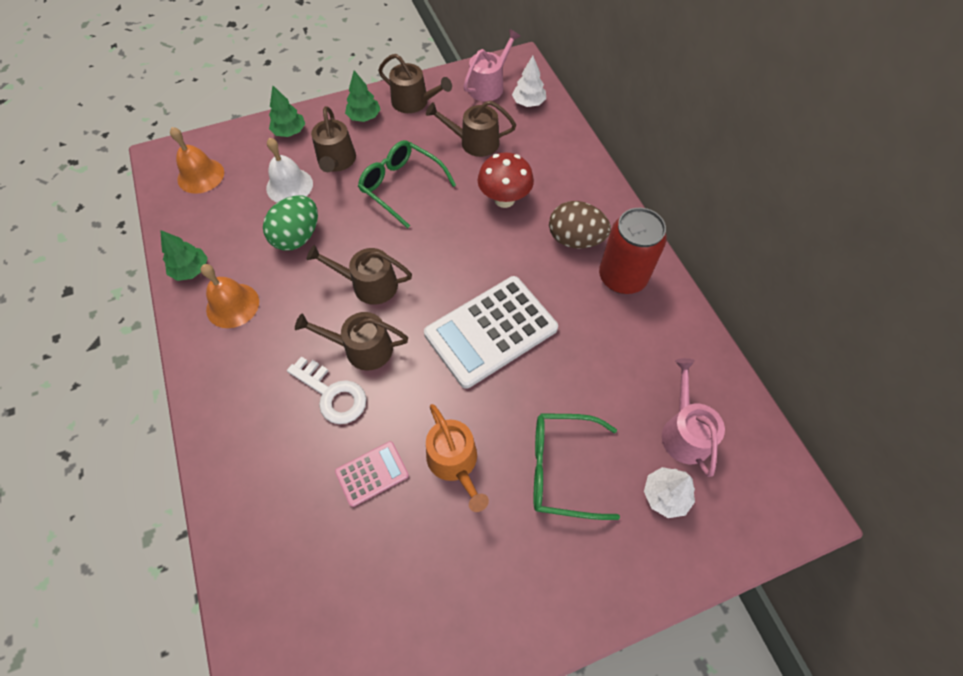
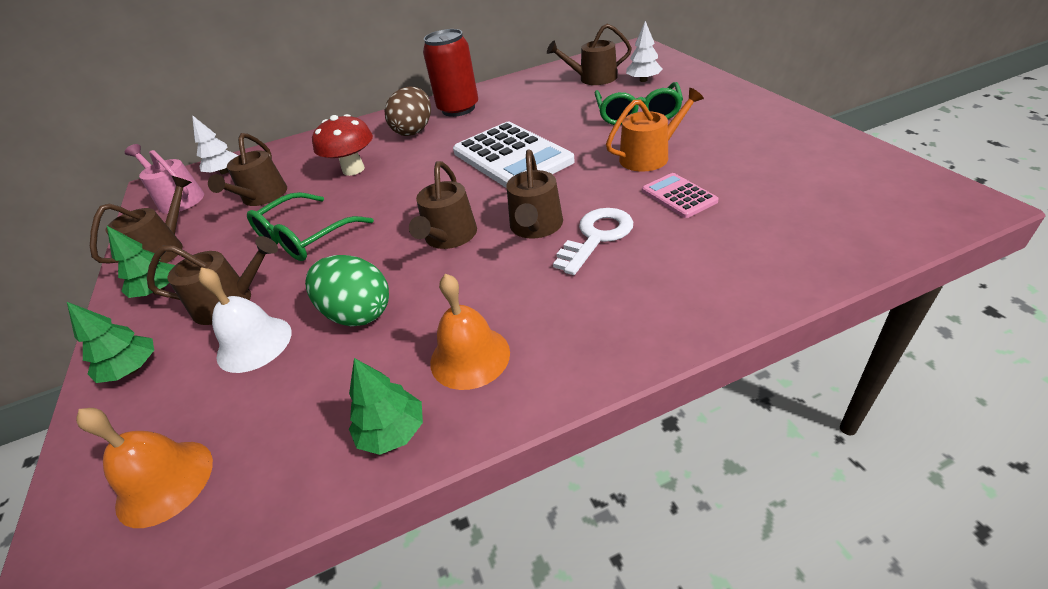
camera: 85 degrees left, 20 degrees down
(684, 432) = (593, 78): pink watering can -> brown watering can

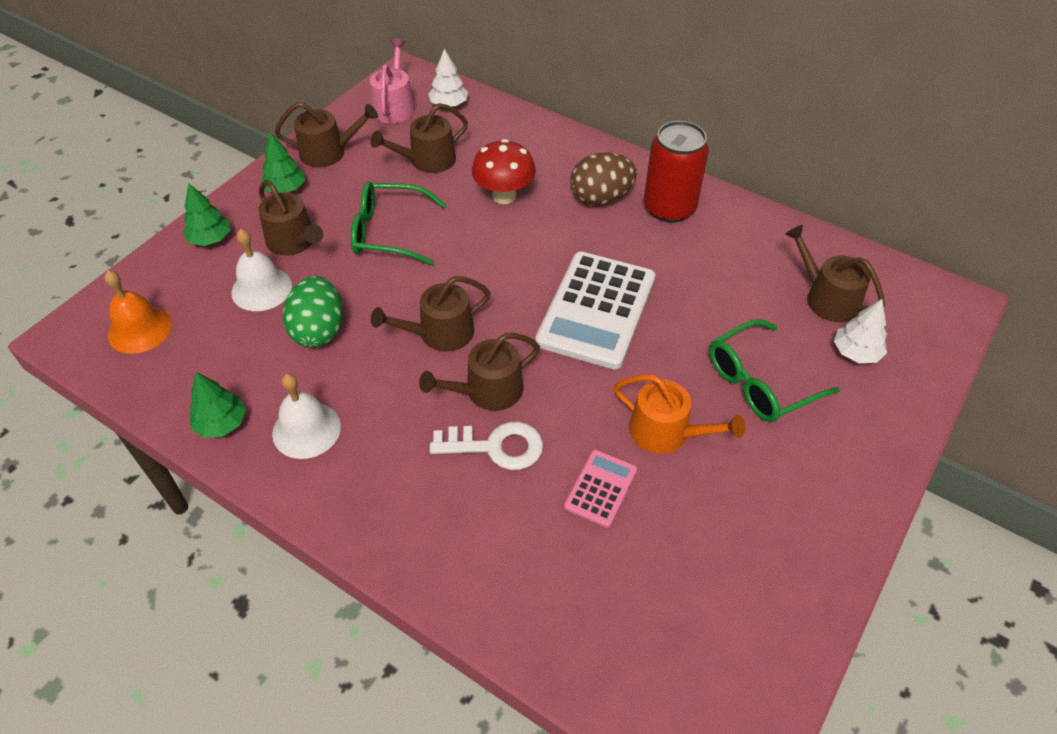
camera: 50 degrees right, 10 degrees up
(470, 357) = (306, 430): orange bell -> white bell

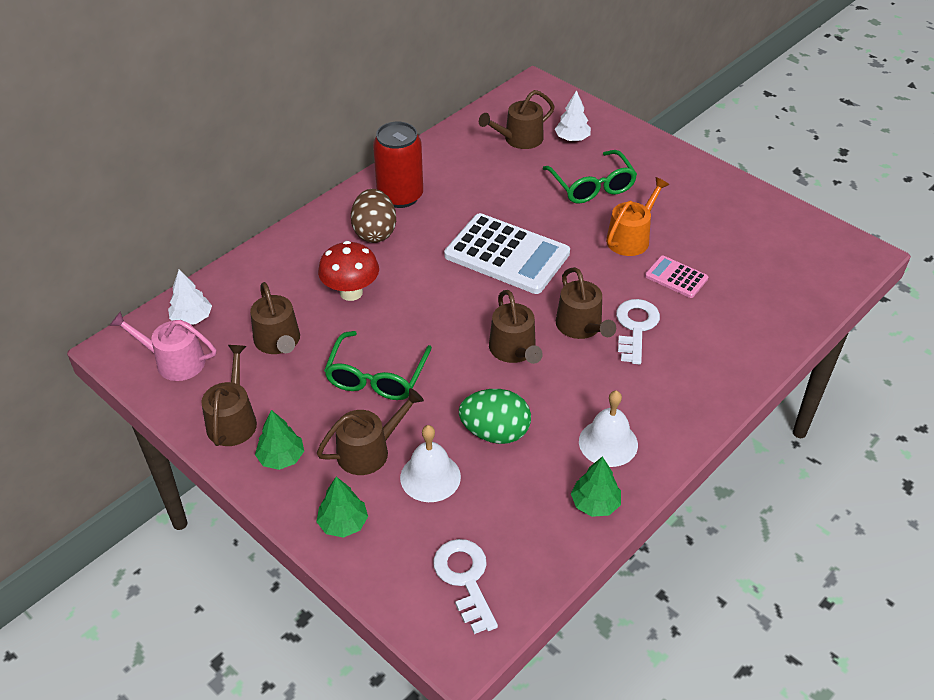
camera: 80 degrees left, 5 degrees down
(140, 329) = (465, 579): orange bell -> white key

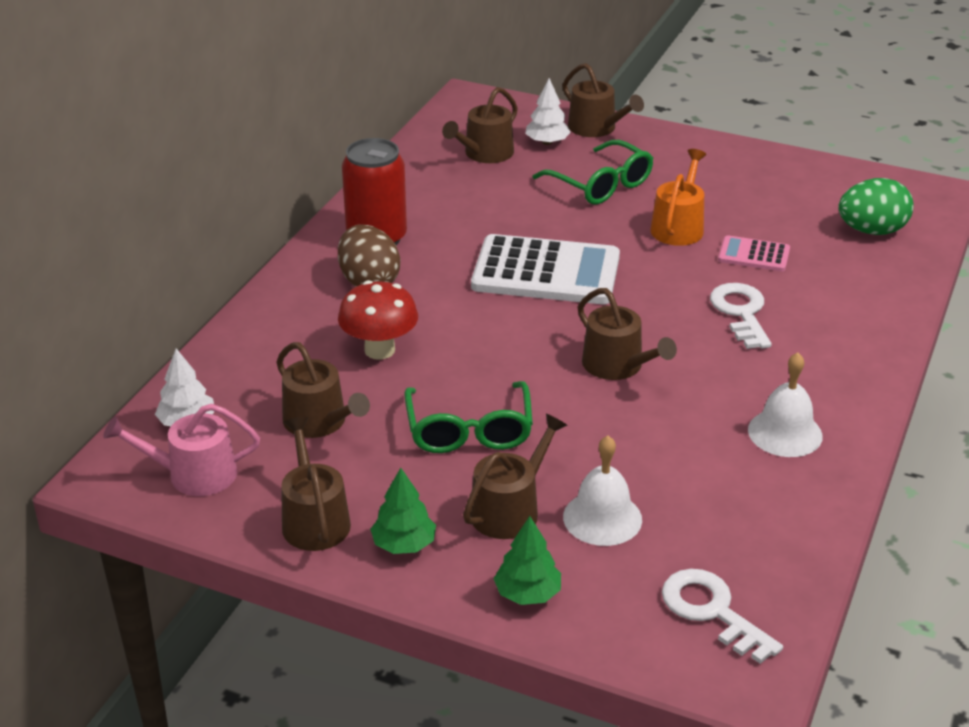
camera: 20 degrees left, 10 degrees down
(495, 432) = (649, 454): green egg -> green egg (871, 231)
(581, 326) = (679, 325): brown watering can -> brown watering can (596, 128)
(595, 504) = (810, 496): green tree -> none

